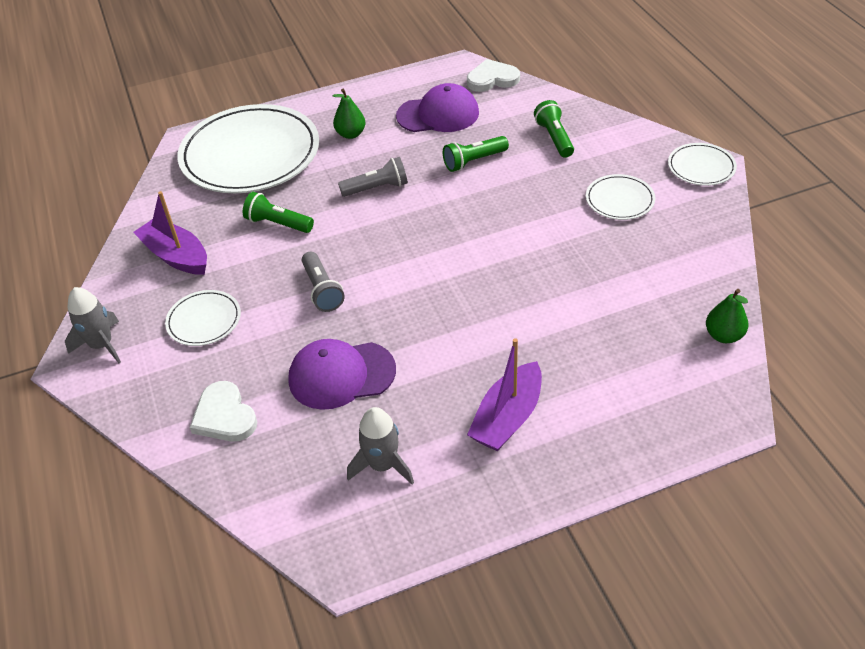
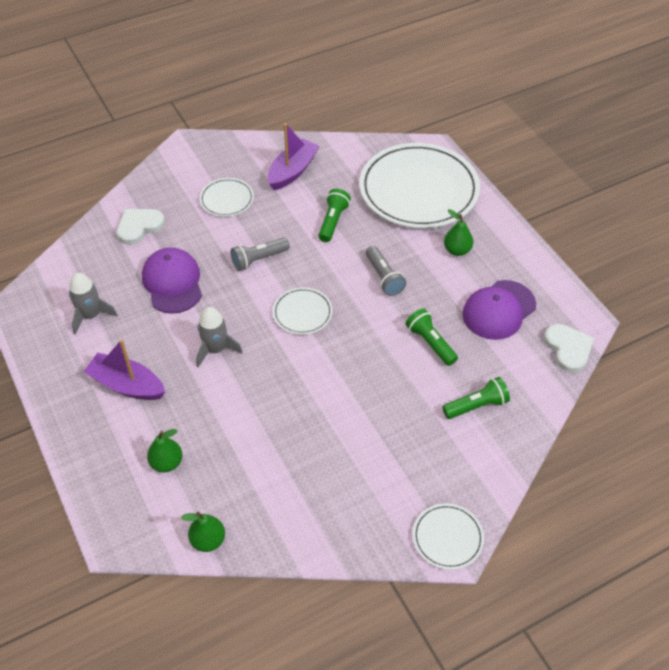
camera: 80 degrees right, 5 degrees up
(101, 345) = (204, 153): grey rocket -> grey rocket (215, 349)
(438, 114) = (498, 310): purple cap -> purple cap turned 60 degrees clockwise
(619, 200) = (386, 462): white plate -> white plate (302, 313)
(625, 374) = (167, 463): none -> green pear

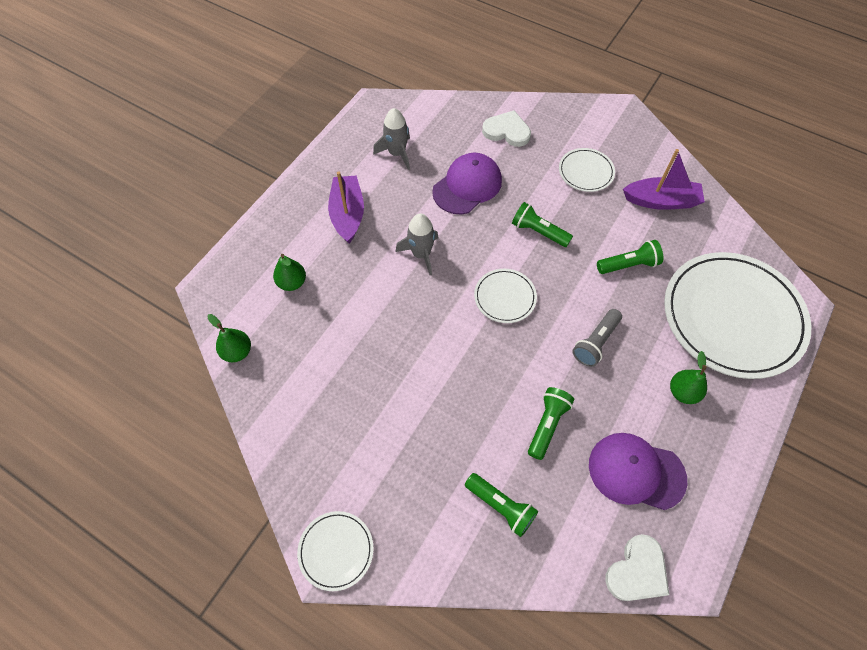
camera: 60 degrees right, 10 degrees up
(259, 259) = (538, 232): grey flashlight -> green flashlight

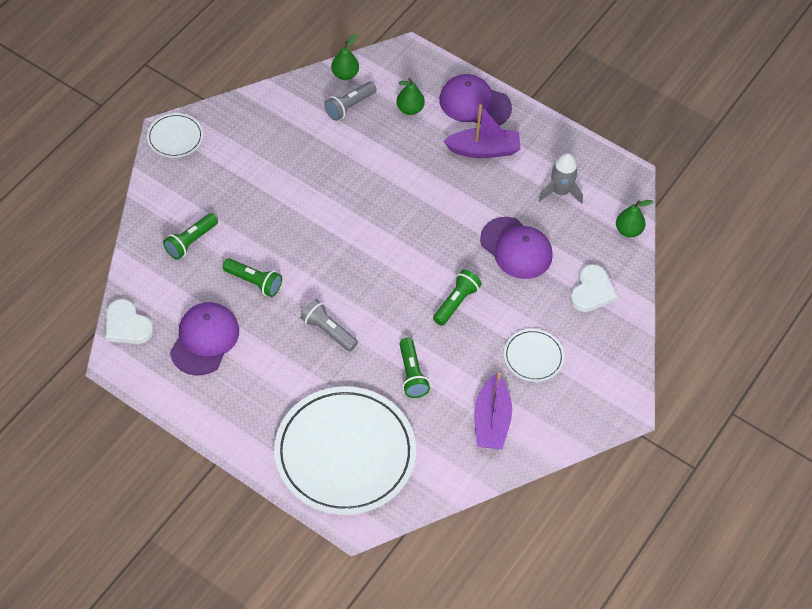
camera: 90 degrees right, 5 degrees down
(285, 224) = (474, 103): none -> purple cap
(287, 343) = (349, 106): none -> grey flashlight
(421, 254) = (435, 204): grey rocket -> none
(505, 297) = (382, 266): white plate -> none
(682, 392) = (271, 391): green pear -> green pear (628, 230)

